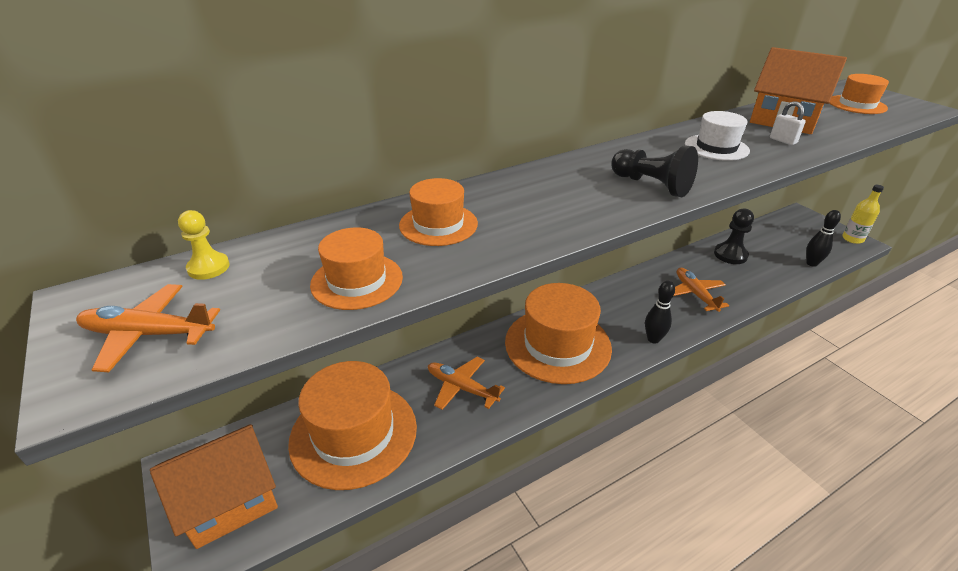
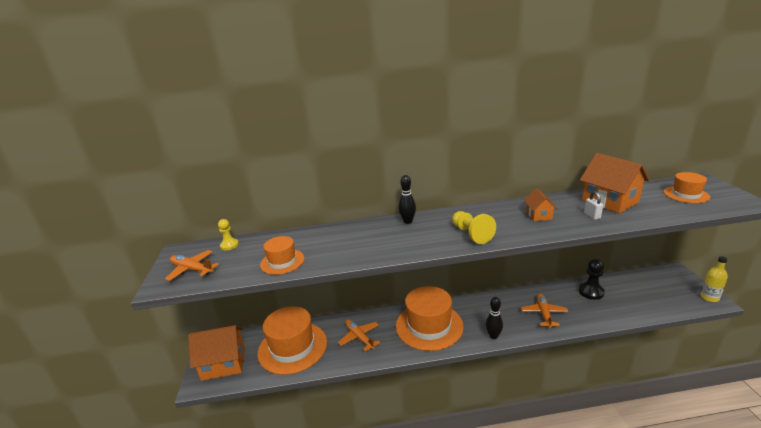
camera: 25 degrees right, 10 degrees down
(438, 224) = (338, 240): orange hat -> none
(651, 185) = (471, 234): black pawn -> yellow pawn
(716, 147) = (539, 215): white hat -> orange house
(811, 263) = (656, 309): black bowling pin -> black bowling pin (408, 221)

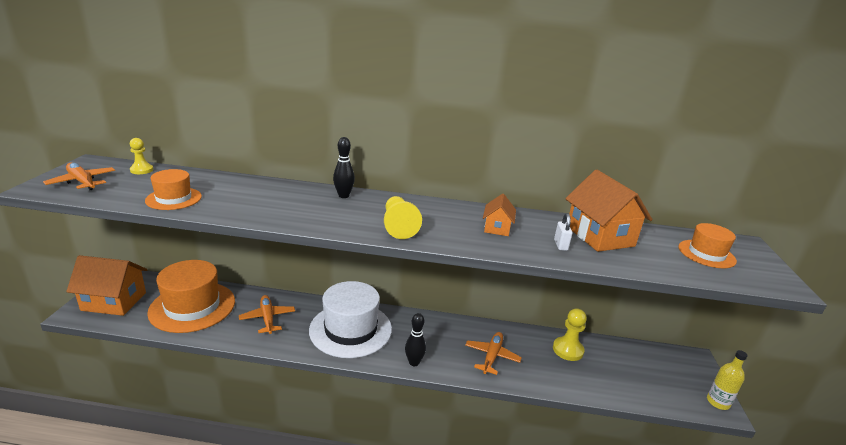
camera: 10 degrees right, 0 degrees up
(429, 326) = (350, 329): orange hat -> white hat
(591, 292) = (568, 350): black pawn -> yellow pawn

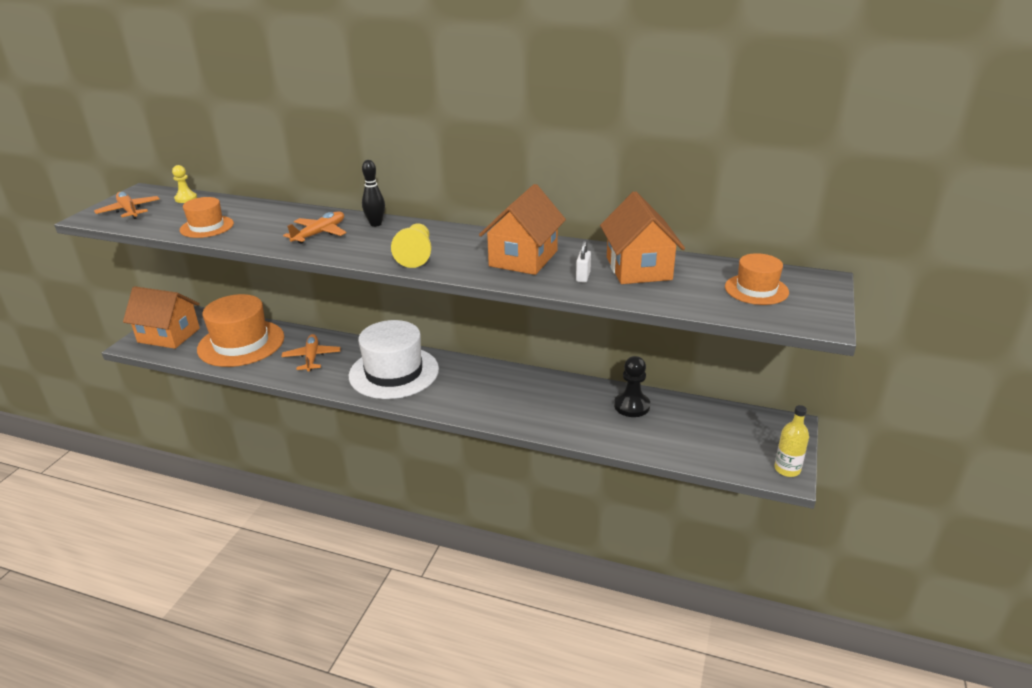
camera: 15 degrees right, 5 degrees up
(414, 362) = (449, 407): black bowling pin -> none
(491, 356) = (537, 407): orange plane -> orange plane (319, 234)
(497, 228) = (523, 258): orange house -> orange house, size x1.90
(568, 350) = (632, 406): yellow pawn -> black pawn

